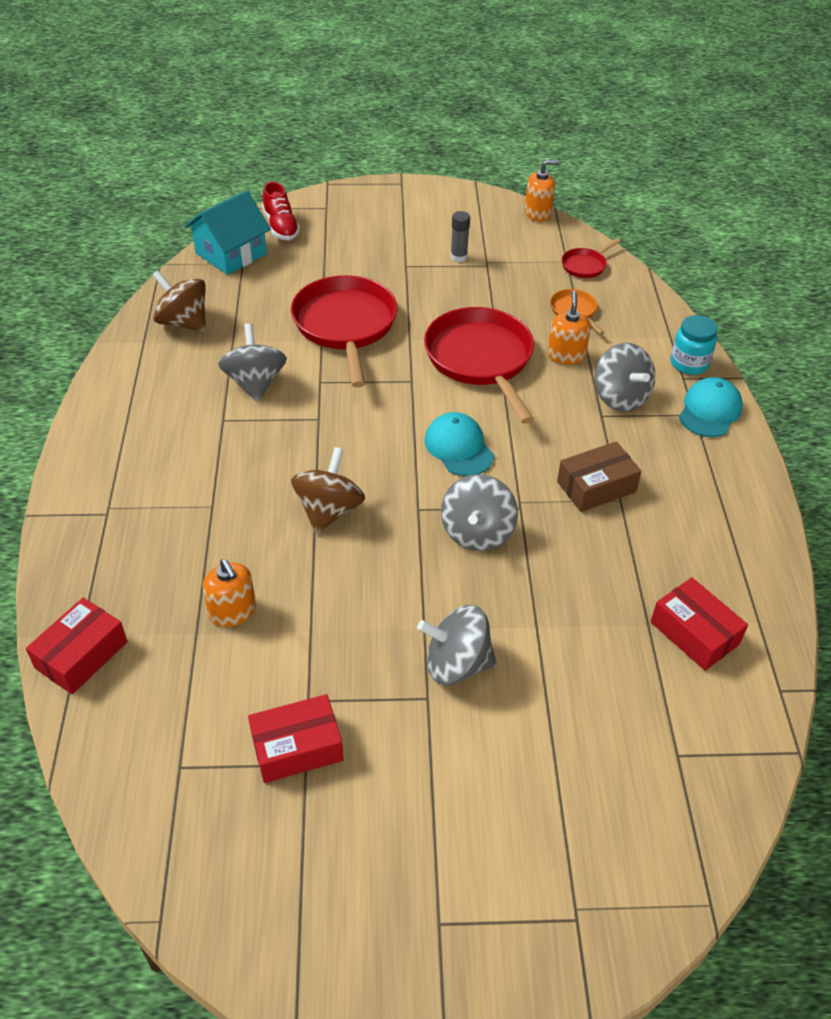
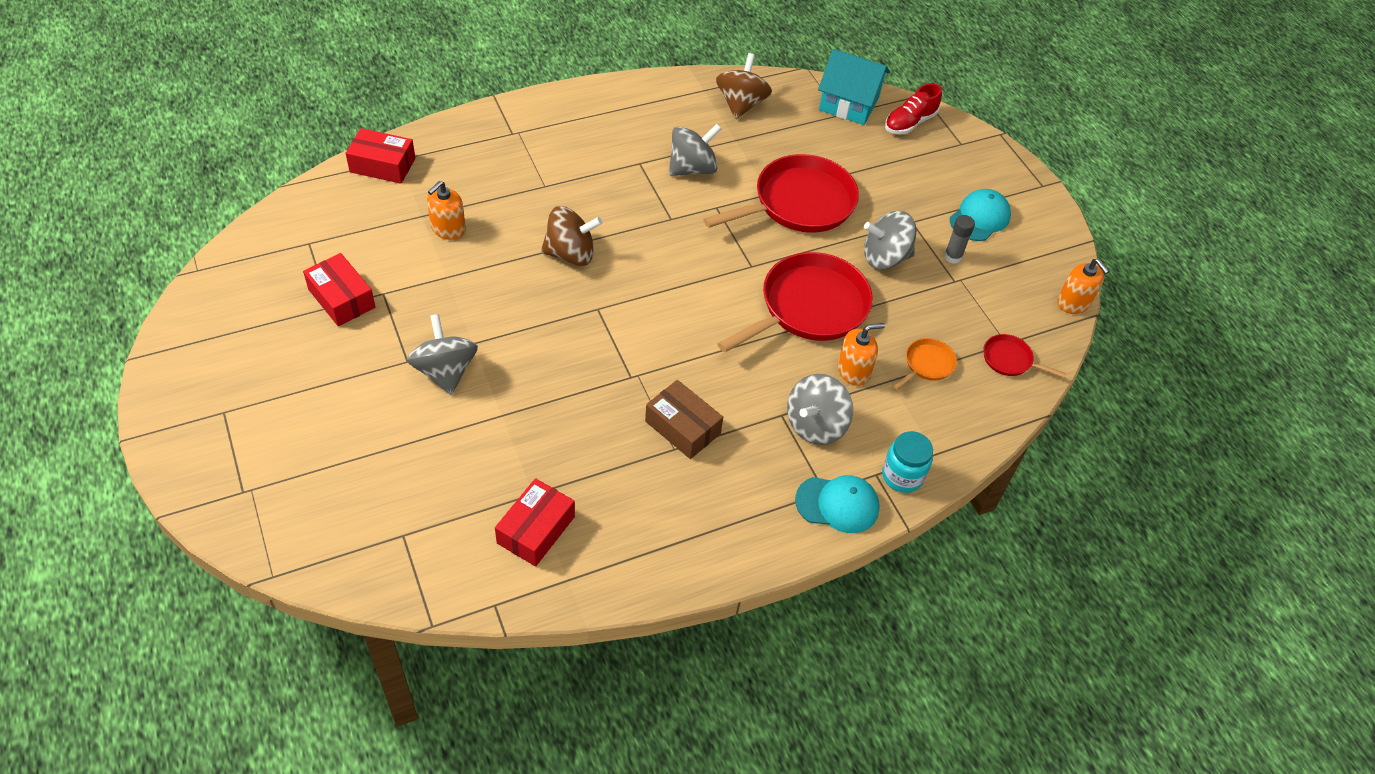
camera: 65 degrees right, 5 degrees up
(459, 447) = (683, 318): turquoise cap -> turquoise cap (980, 218)
(477, 532) = (588, 353): grey spinning top -> grey spinning top (885, 257)

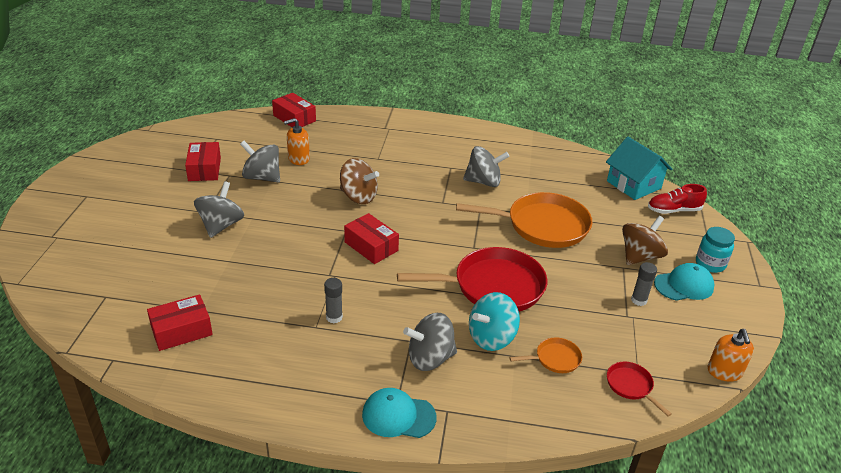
camera: 35 degrees right, 15 degrees down
(644, 317) = (371, 246): none -> red box
(682, 427) = (334, 317): brown box -> grey glue stick
(741, 104) = (551, 160): brown spinning top -> brown spinning top (640, 256)
(798, 203) = (542, 226): red pan -> orange pan
(837, 504) = (398, 416): turquoise cap -> turquoise cap turned 150 degrees clockwise
(853, 371) = (491, 338): orange soap dispenser -> turquoise spinning top
(885, 257) = (581, 280): grey spinning top -> grey spinning top (262, 177)
(902, 476) = (467, 422): turquoise jar -> turquoise jar (710, 264)

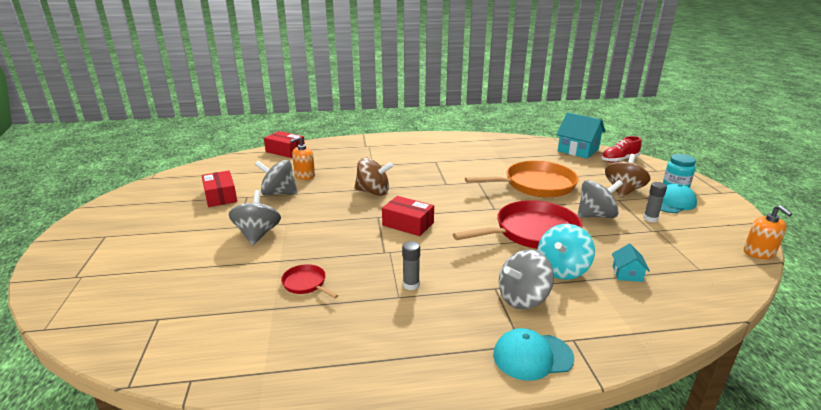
camera: 15 degrees left, 10 degrees down
(181, 331) = (260, 332): red box -> none
(483, 182) = (468, 166): grey spinning top -> grey spinning top (596, 215)
(555, 359) = (627, 274): orange pan -> turquoise house
(631, 386) = (704, 280): red pan -> red pan (306, 284)

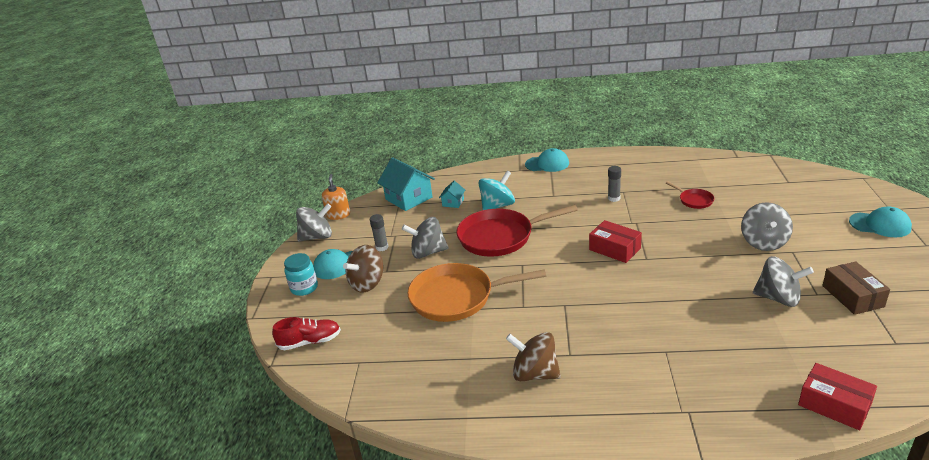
camera: 165 degrees left, 5 degrees up
(120, 256) = (880, 225): none -> turquoise cap
(220, 196) = (852, 296): red box -> brown box
(304, 176) = (761, 331): orange soap dispenser -> none
(373, 192) = (656, 295): brown spinning top -> brown spinning top (535, 373)
(523, 298) = (537, 189): grey spinning top -> grey spinning top (317, 237)
(578, 150) = (342, 371): turquoise house -> turquoise house (409, 198)

